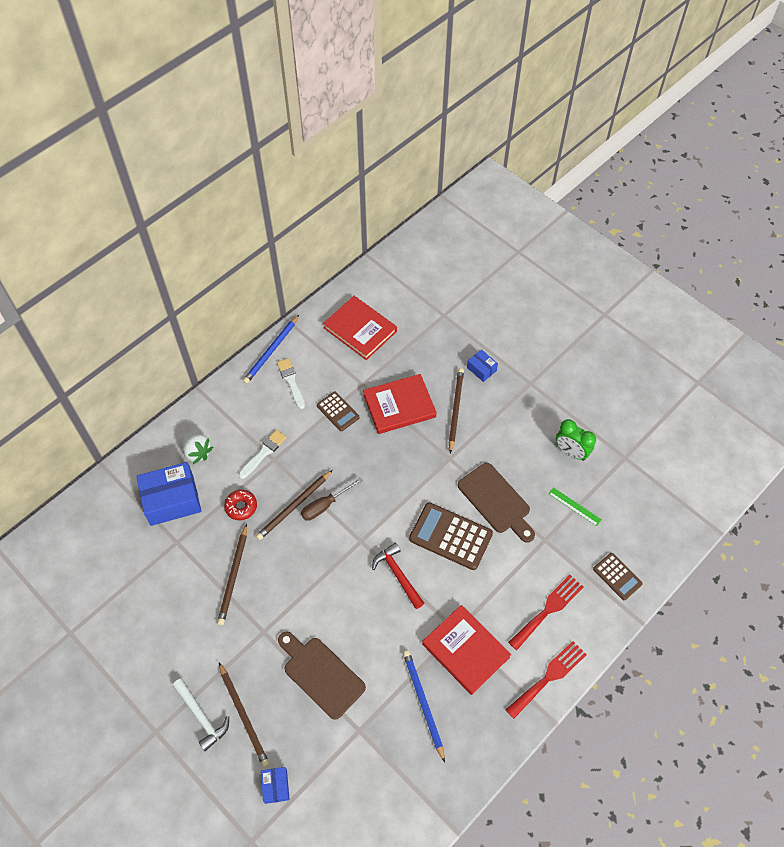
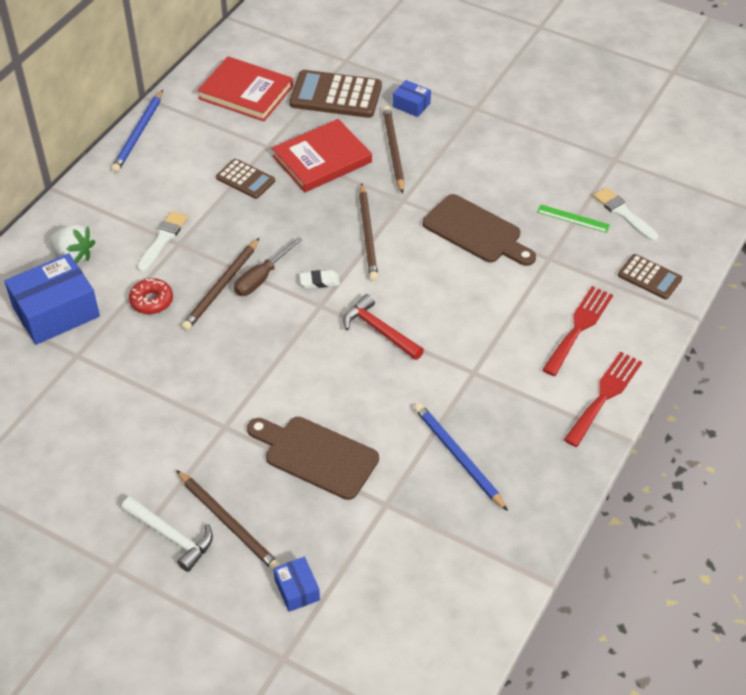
camera: 15 degrees left, 10 degrees down
(233, 576) = (165, 375): brown pencil -> brown pencil (368, 234)
(291, 381) = (175, 160): white brush -> white brush (623, 213)
(366, 519) = (319, 281): none -> white eraser
(450, 536) = (432, 278): brown calculator -> brown calculator (336, 95)
(465, 650) = (492, 391): red book -> none
(571, 452) = (549, 166): green clock -> none

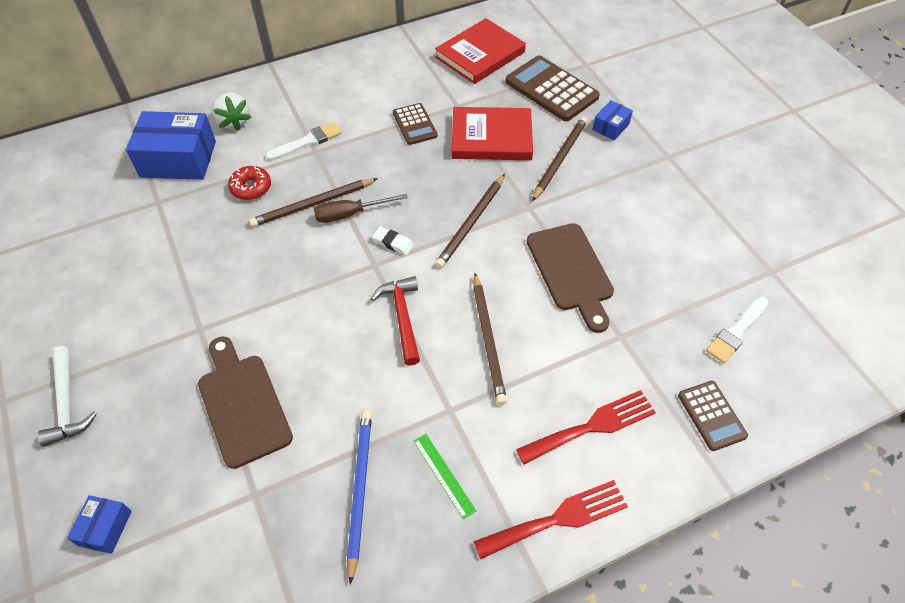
camera: 35 degrees right, 5 degrees up
(139, 133) = (369, 50): blue pencil -> none
(228, 522) = (118, 420): brown pencil -> brown pencil (488, 339)
(246, 92) = (480, 55): red book -> red book turned 75 degrees clockwise
(411, 105) = (610, 127): blue box -> blue box turned 60 degrees clockwise
(573, 218) = (678, 309): green ruler -> green ruler (444, 475)
(623, 213) = (736, 331): white brush -> white brush turned 135 degrees counterclockwise

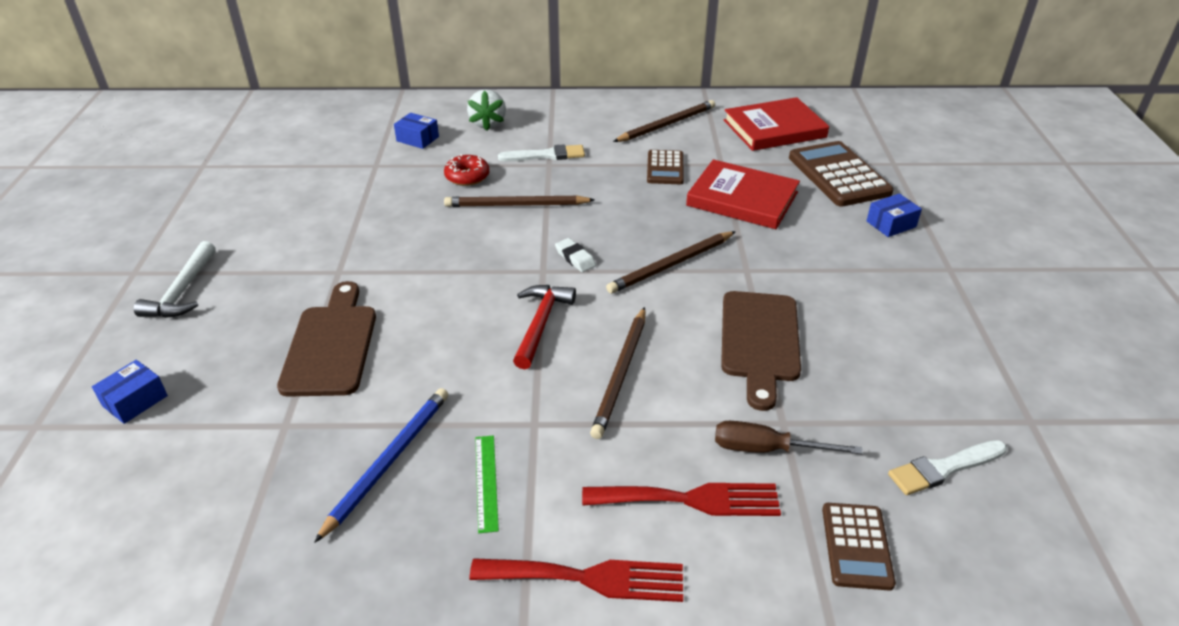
camera: 25 degrees right, 15 degrees down
(178, 159) = (417, 139): blue box -> blue box, size x0.49
(350, 214) = (548, 222): brown screwdriver -> brown screwdriver (766, 449)
(559, 159) = (810, 237): brown pencil -> brown pencil (666, 125)

